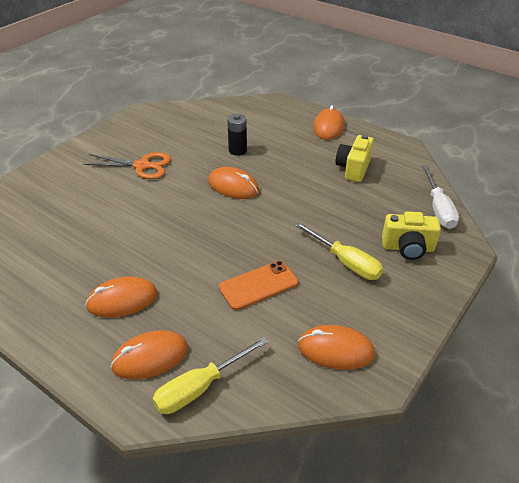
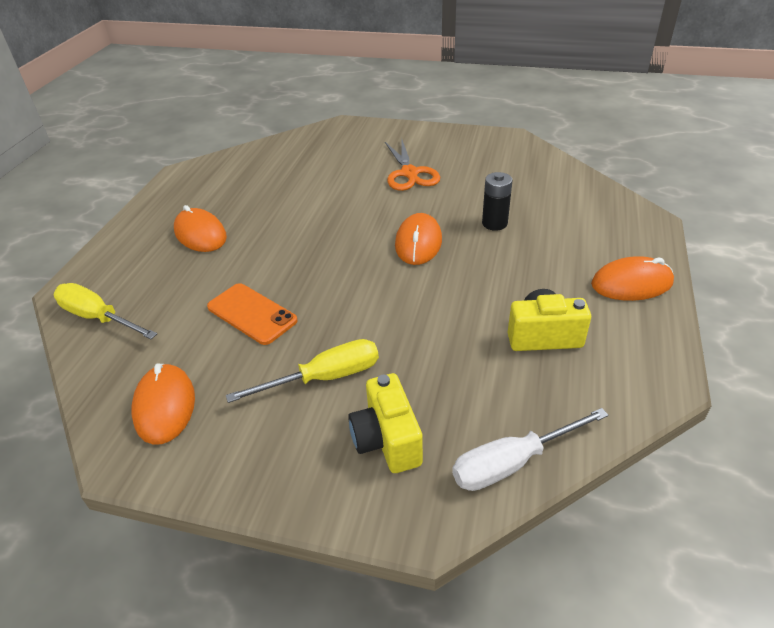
camera: 70 degrees right, 0 degrees up
(150, 357) = (131, 275): orange mouse -> none
(345, 262) = (324, 378): yellow screwdriver -> yellow screwdriver turned 135 degrees counterclockwise

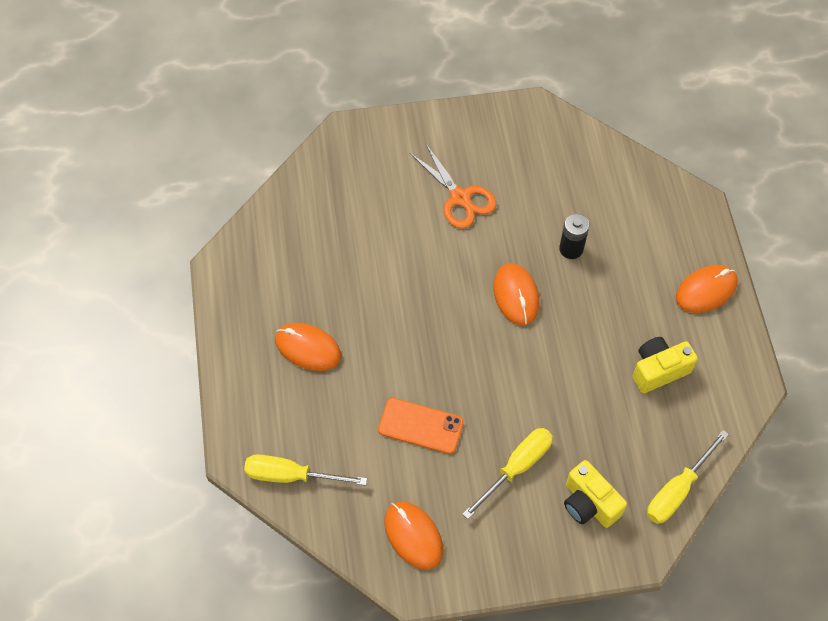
camera: 25 degrees left, 20 degrees up
(513, 463) = (677, 490): white screwdriver -> yellow screwdriver

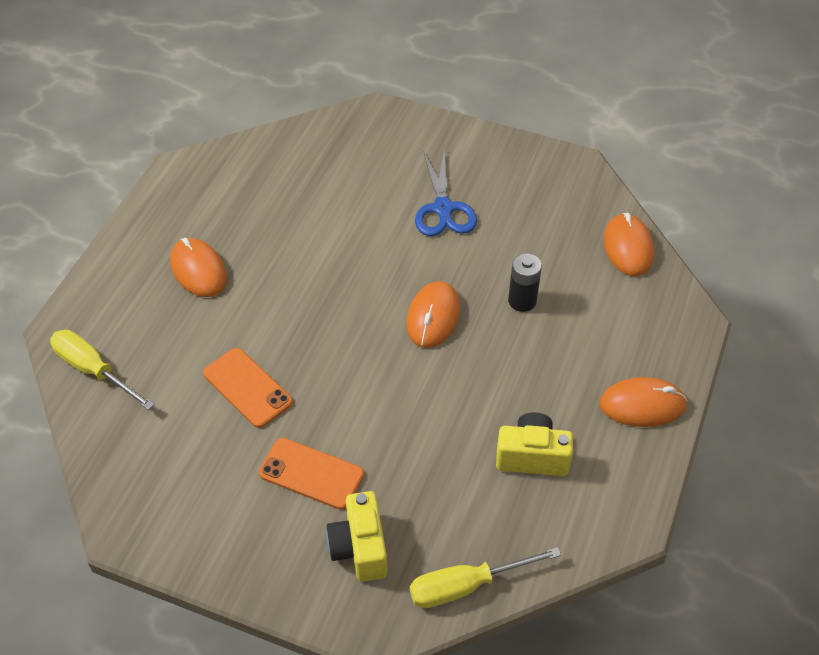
camera: 30 degrees right, 10 degrees down
(413, 536) = (160, 483): orange mouse -> orange mouse (628, 247)
(460, 197) = (443, 208): orange scissors -> blue scissors
(516, 467) = (311, 474): yellow screwdriver -> orange phone

